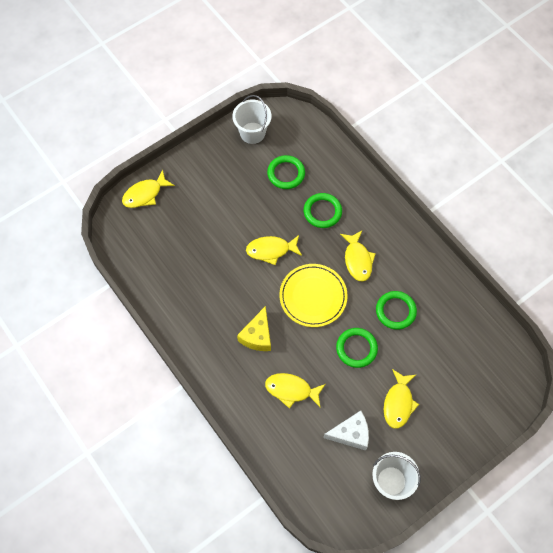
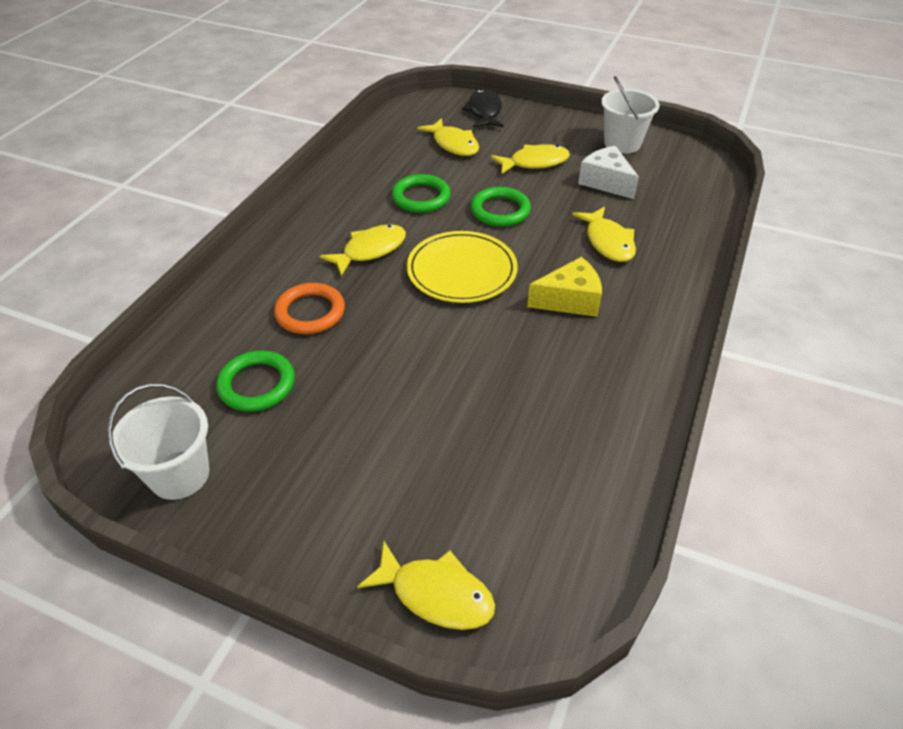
camera: 120 degrees left, 20 degrees down
(271, 250) = (421, 342): yellow fish -> yellow fish (453, 144)
(322, 212) = (310, 312): green ring -> orange ring
(486, 411) = (484, 111): none -> black fish

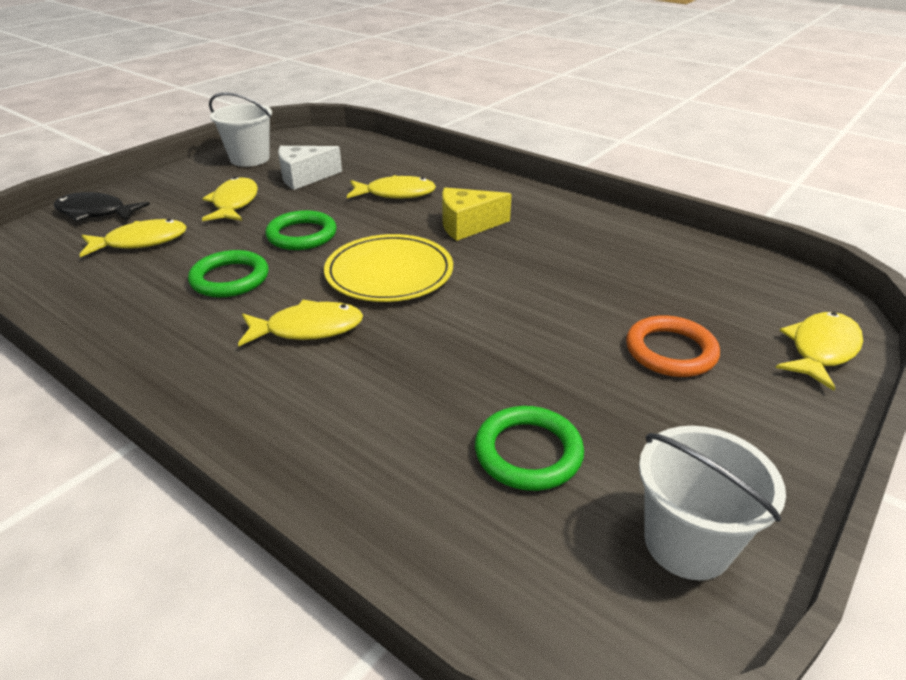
camera: 75 degrees left, 10 degrees down
(310, 312) = (404, 391): orange ring -> orange ring (670, 351)
(370, 250) = (308, 329): yellow fish -> yellow fish turned 105 degrees clockwise
(569, 300) = (467, 225): yellow cheese -> yellow cheese turned 105 degrees counterclockwise

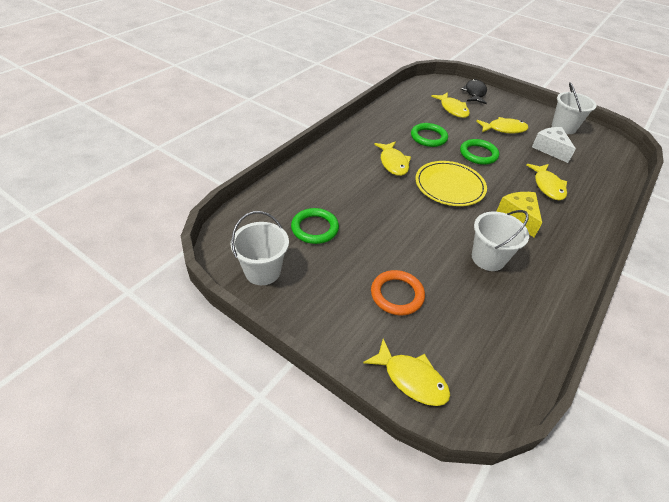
camera: 85 degrees right, 10 degrees up
(561, 260) = (488, 258): none -> white bucket

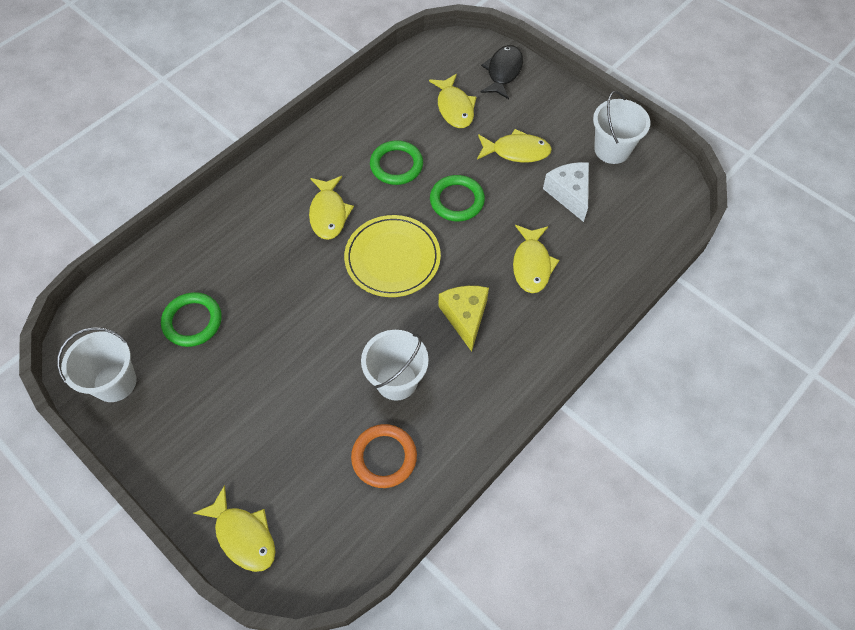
camera: 10 degrees right, 15 degrees up
(397, 295) = (263, 426): orange ring -> orange ring (384, 457)

